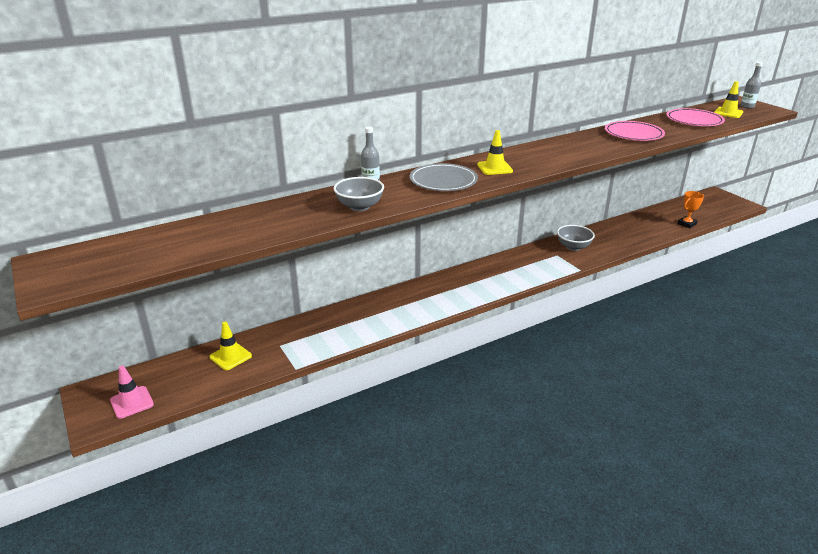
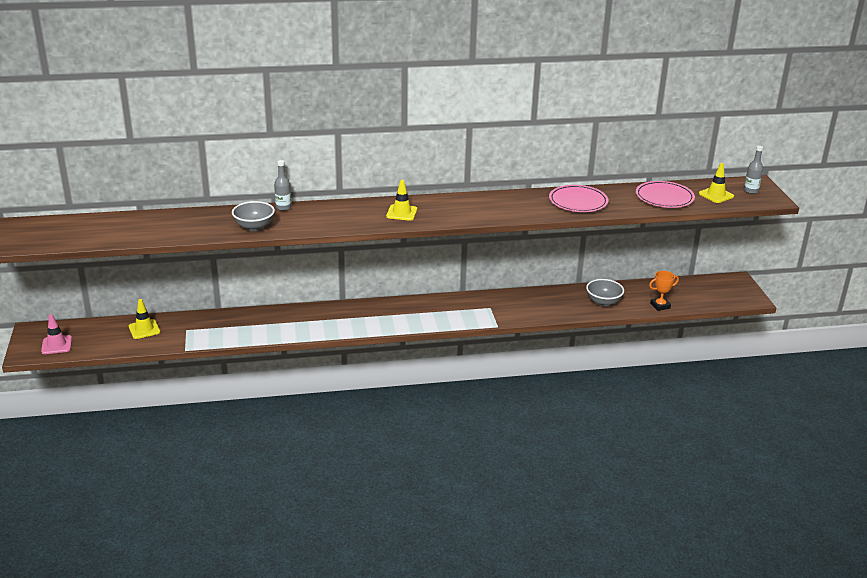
camera: 20 degrees right, 0 degrees up
(443, 181) = (344, 217): grey plate -> none
(573, 247) = (514, 303): grey bowl -> grey bowl (603, 302)

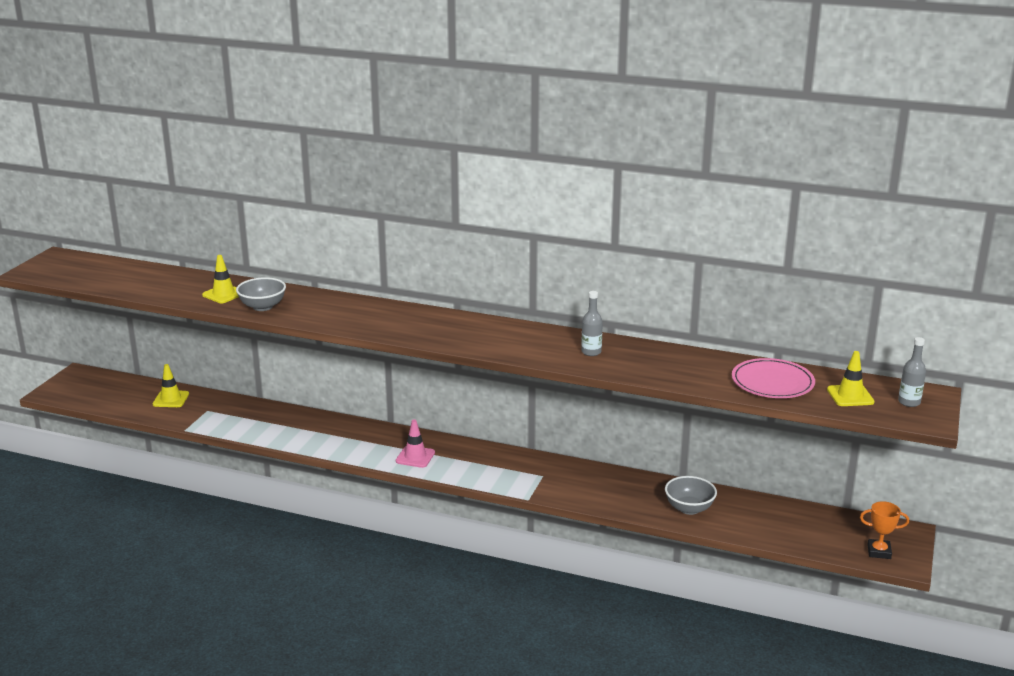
camera: 30 degrees right, 5 degrees down
(56, 345) = (82, 392): pink traffic cone -> pink traffic cone (415, 457)
(283, 207) = (315, 294): grey bottle -> grey bottle (591, 352)
(401, 213) = (429, 327): yellow traffic cone -> yellow traffic cone (223, 294)
(578, 201) = (651, 362): pink plate -> none
(660, 306) = (761, 534): orange trophy -> orange trophy (879, 552)

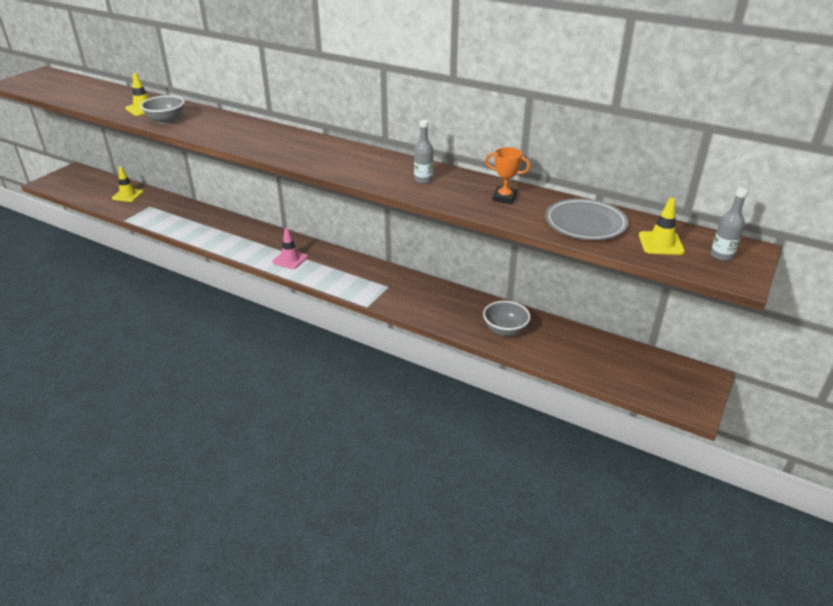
camera: 10 degrees right, 10 degrees up
(772, 382) = (585, 223): pink plate -> grey plate
(879, 552) = (672, 394): orange trophy -> orange trophy (504, 198)

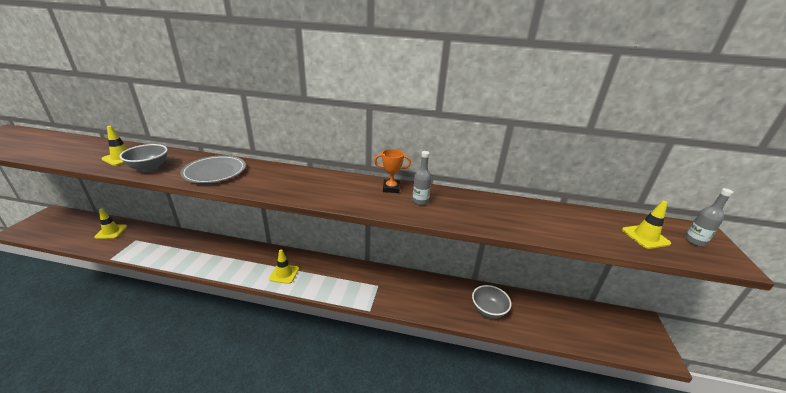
camera: 20 degrees left, 5 degrees down
(290, 259) = (284, 274): pink traffic cone -> yellow traffic cone
(504, 198) = (496, 210): orange trophy -> orange trophy (391, 188)
(585, 223) = (576, 225): grey plate -> grey plate (215, 172)

